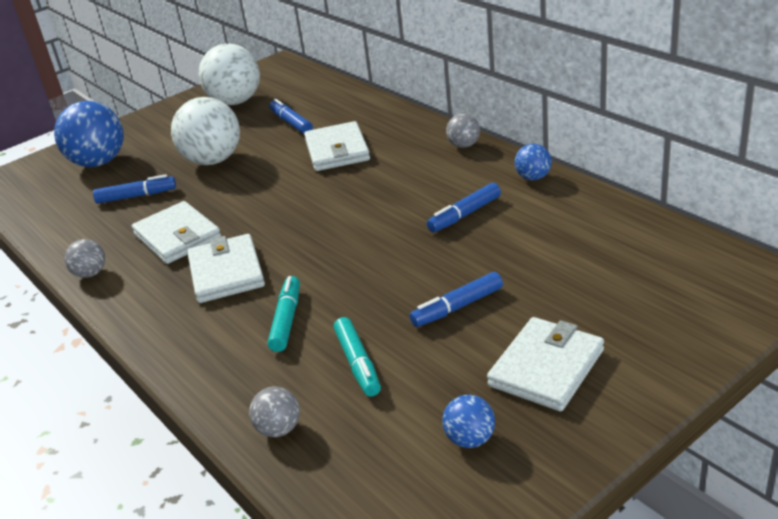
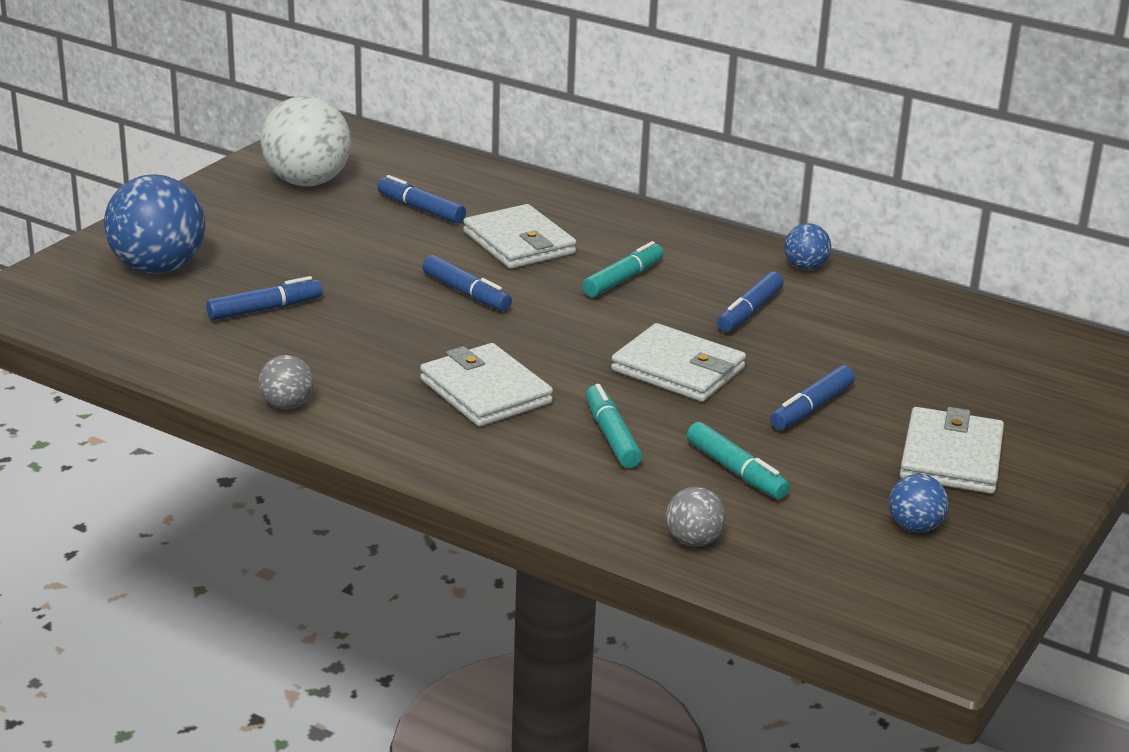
camera: 25 degrees left, 5 degrees down
(177, 236) = (376, 355): white wallet -> white wallet (678, 369)
(213, 160) = (343, 260): white ball -> none
(273, 189) = (466, 293): none -> blue marker
(389, 183) = (623, 279): none -> turquoise marker
(464, 145) = (690, 232): grey ball -> none

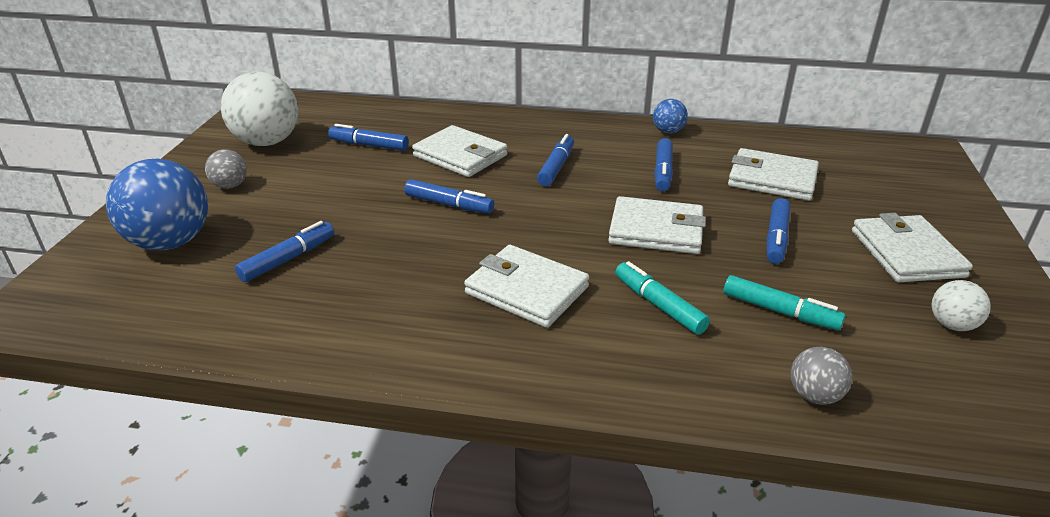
camera: 20 degrees left, 5 degrees up
(287, 405) = (360, 354): grey ball -> grey ball (230, 186)
(623, 279) = (556, 167): turquoise marker -> blue marker
(879, 349) = (772, 179): none -> white wallet
(914, 527) = (952, 325): blue ball -> white ball

